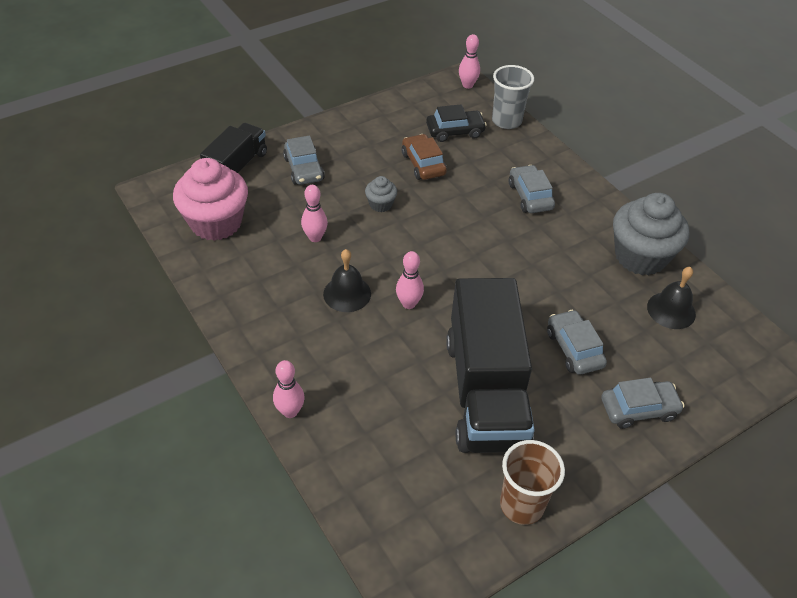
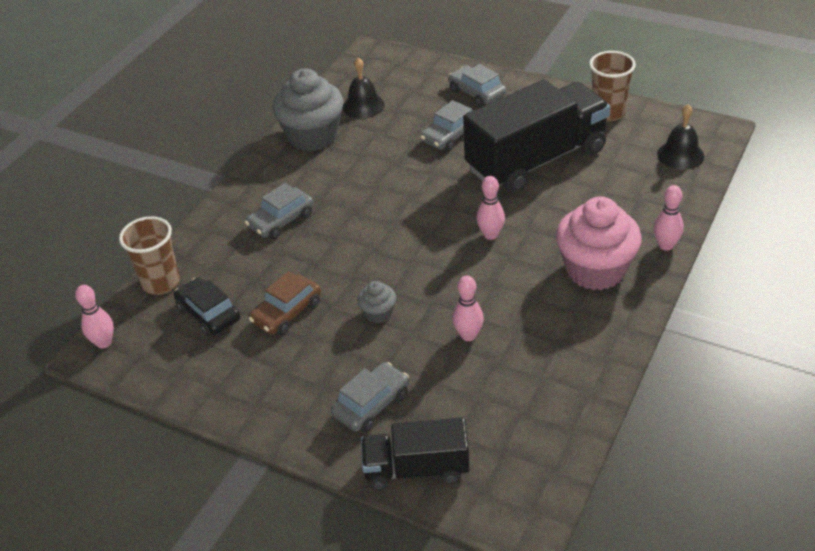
camera: 115 degrees left, 5 degrees down
(216, 223) = (520, 426): pink cupcake -> pink cupcake (595, 270)
(347, 293) = (517, 276): black bell -> black bell (680, 155)
(506, 121) = (161, 283): grey cup -> brown cup

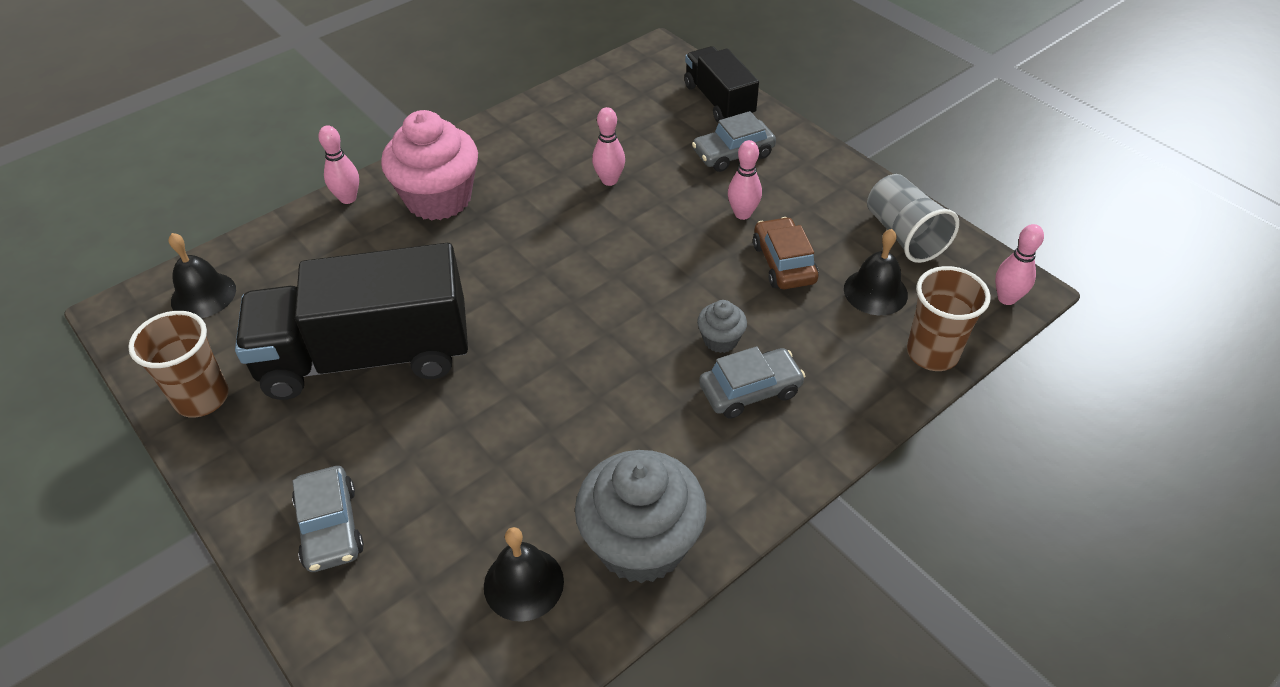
camera: 160 degrees left, 5 degrees up
(191, 371) = (904, 235): none -> grey cup
(209, 314) = (875, 291): black car -> black bell
(287, 312) = (784, 263): brown car -> brown car turned 75 degrees counterclockwise
(378, 313) = (685, 229): grey cupcake -> grey cupcake (720, 340)
(416, 469) = (719, 101): black truck -> black truck turned 135 degrees counterclockwise
(450, 135) = (439, 449): grey car -> none
(490, 235) = (508, 273): pink bowling pin -> pink bowling pin (742, 214)

